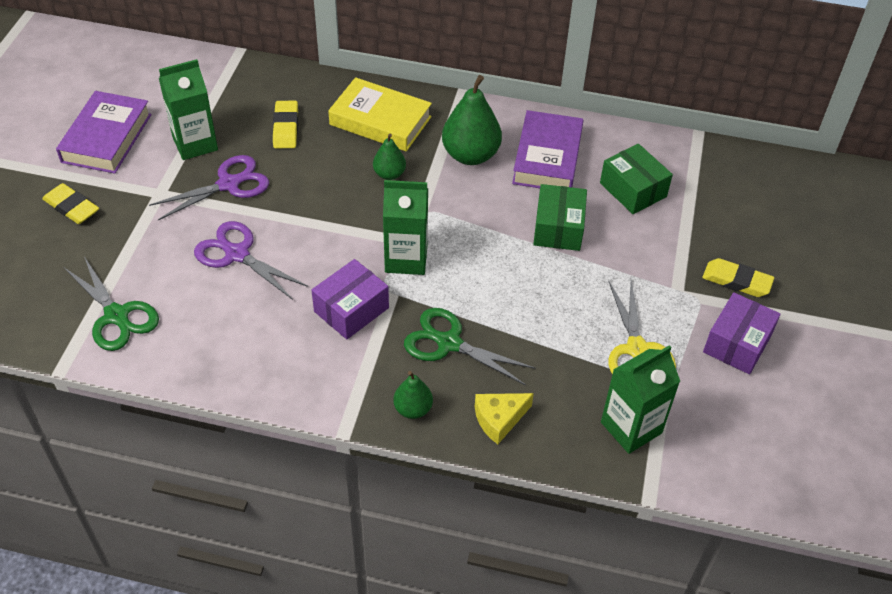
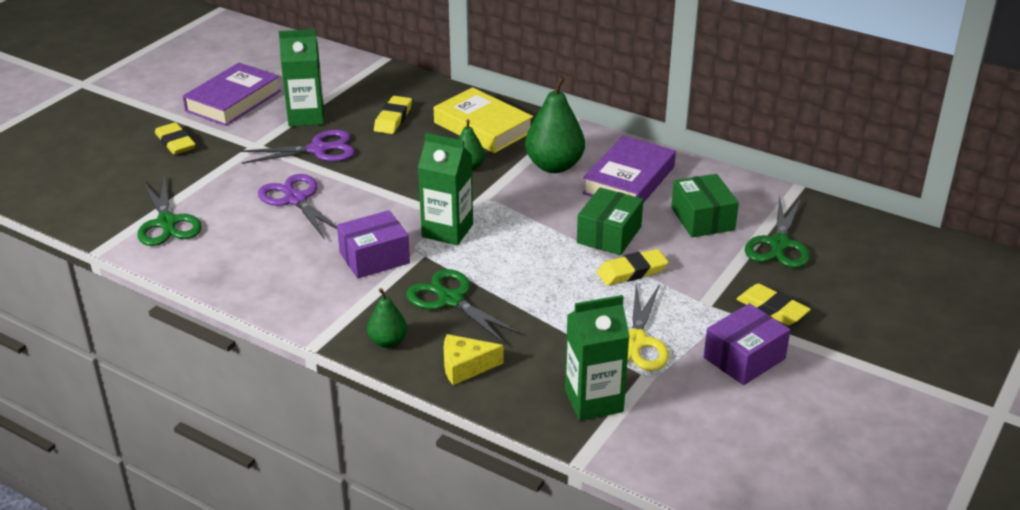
camera: 20 degrees right, 15 degrees down
(598, 267) = (632, 271): none -> yellow eraser
(711, 204) = (779, 244): none -> green scissors

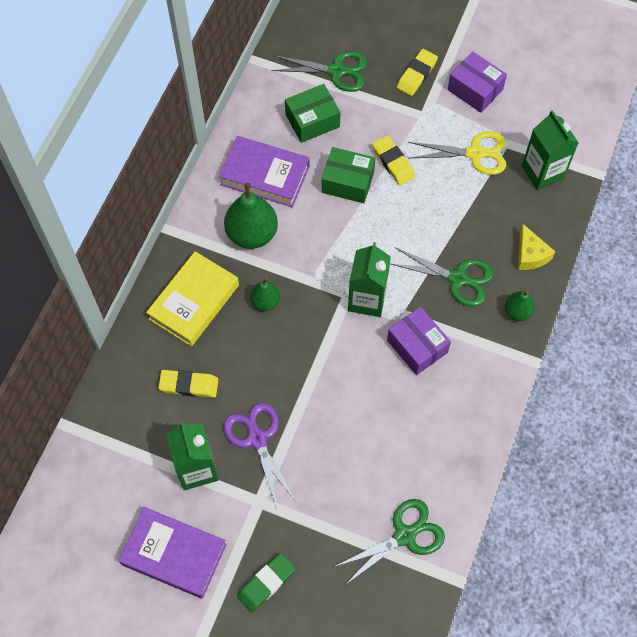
camera: 100 degrees left, 30 degrees up
(175, 142) = (266, 583): yellow eraser -> green eraser
(296, 199) = (345, 434): purple scissors -> none
(451, 300) = (458, 278): green scissors -> green scissors turned 105 degrees counterclockwise

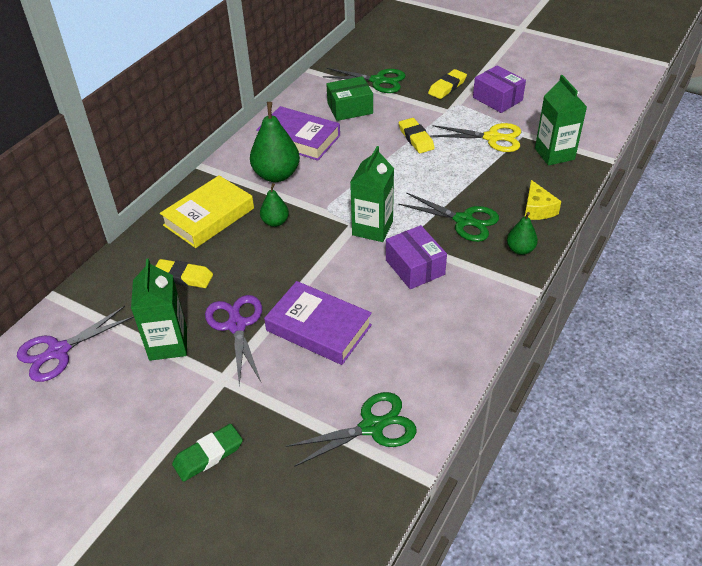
camera: 10 degrees right, 20 degrees down
(93, 490) = (59, 351): none -> purple scissors
(174, 554) = (119, 416): purple book -> purple book (319, 328)
(348, 182) = (372, 148): green box -> none

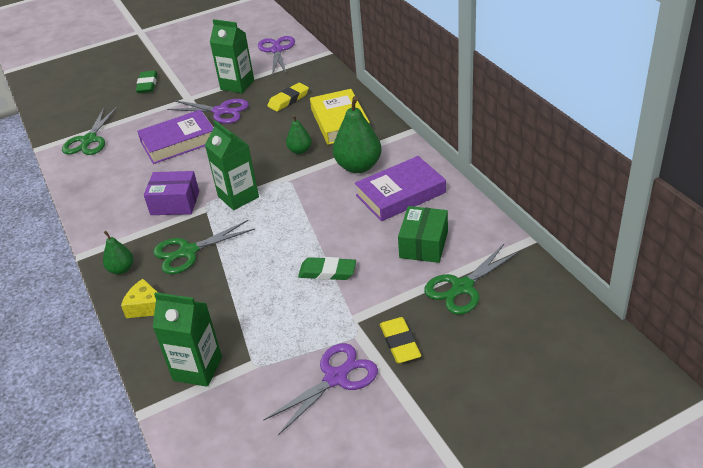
camera: 125 degrees right, 5 degrees down
(416, 138) = (327, 272): yellow eraser -> green eraser
(492, 138) = (272, 332): yellow scissors -> none
(497, 99) = (336, 378): purple box -> purple scissors

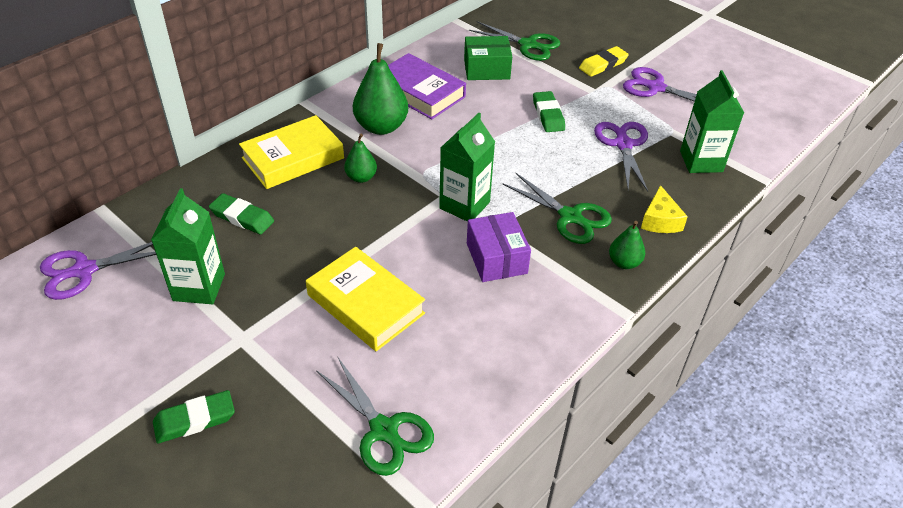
camera: 115 degrees left, 5 degrees up
(89, 140) = (384, 430): green scissors -> green scissors turned 60 degrees clockwise
(179, 142) = (365, 304): purple book -> yellow book
(221, 111) = (278, 282): purple scissors -> purple scissors (623, 144)
(288, 100) = (242, 217): yellow eraser -> green eraser

